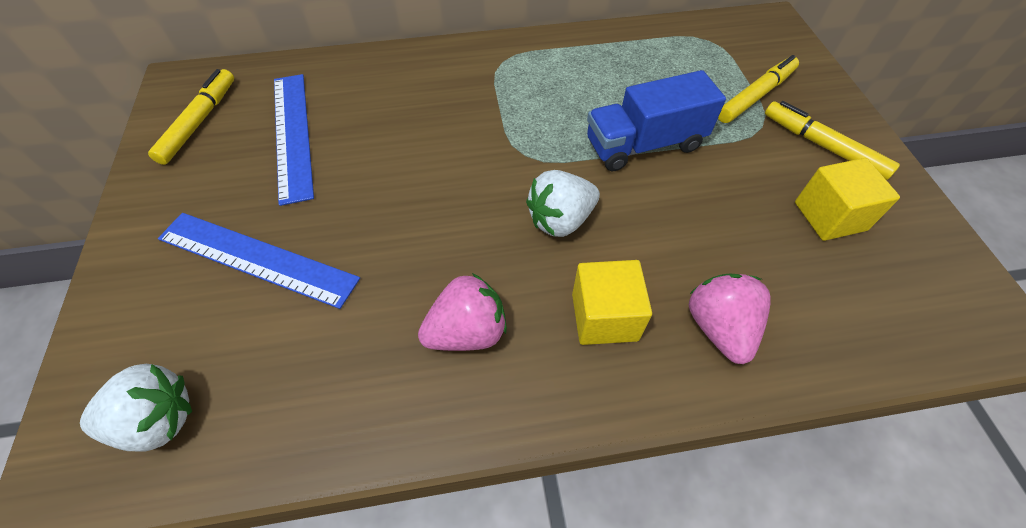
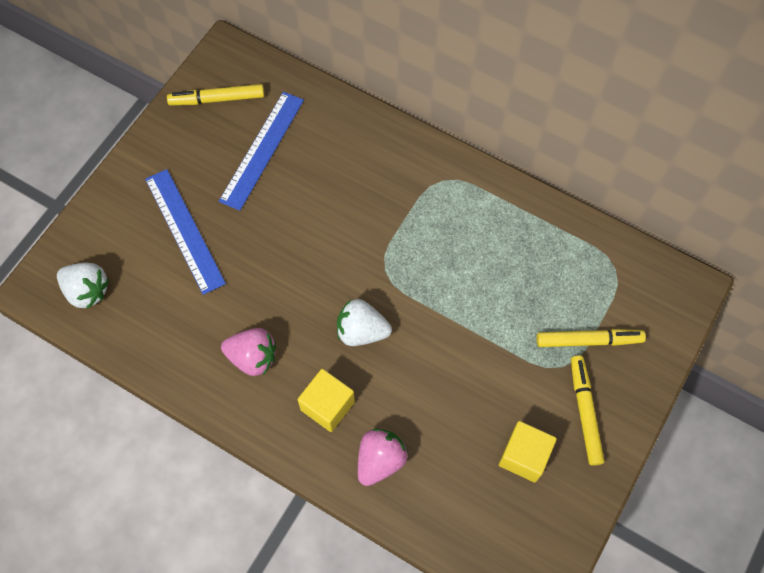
camera: 40 degrees right, 10 degrees up
(199, 122) = (217, 99): yellow marker -> yellow marker turned 150 degrees counterclockwise
(644, 144) = (467, 319): blue truck -> none

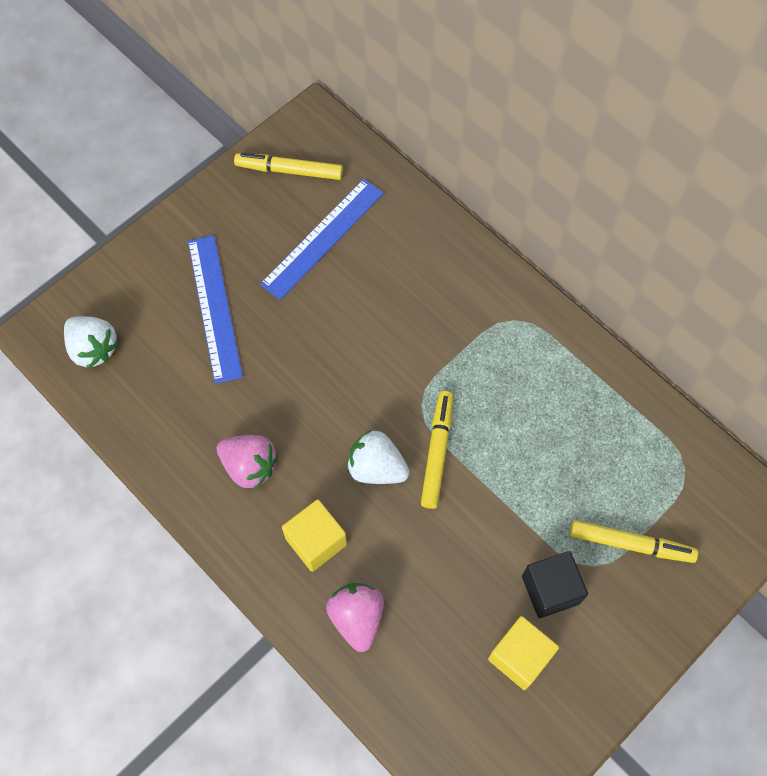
camera: 15 degrees right, 0 degrees up
(380, 460) = (357, 618): pink strawberry -> pink strawberry turned 60 degrees counterclockwise
(534, 394) = (550, 589): none -> black cube
(585, 412) = (603, 625): yellow marker -> yellow marker (437, 452)

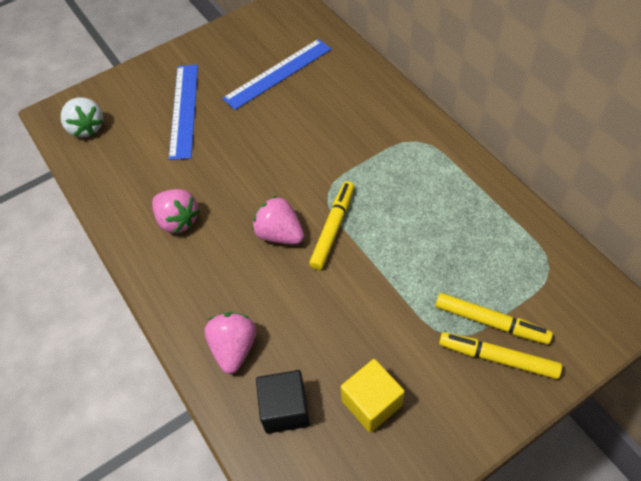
camera: 15 degrees right, 10 degrees down
(289, 170) = (264, 30): yellow marker -> yellow marker (497, 358)
(316, 541) = (216, 283): yellow cube -> none
(376, 468) = (280, 234): white strawberry -> pink strawberry
(550, 589) = (410, 350): black cube -> black cube (285, 409)

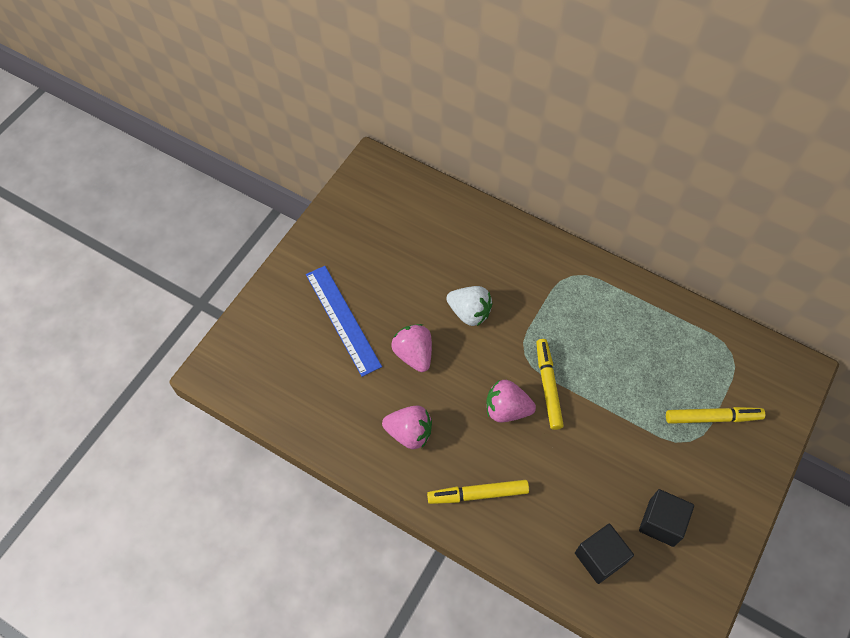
camera: 30 degrees left, 5 degrees up
(87, 128) = (257, 373): white strawberry -> white strawberry (469, 313)
(234, 348) = (530, 526): pink strawberry -> pink strawberry (414, 354)
(278, 73) = (409, 249): blue ruler -> none
(371, 403) = (661, 523): yellow cube -> black cube
(497, 358) = (732, 445): yellow marker -> yellow marker (478, 494)

